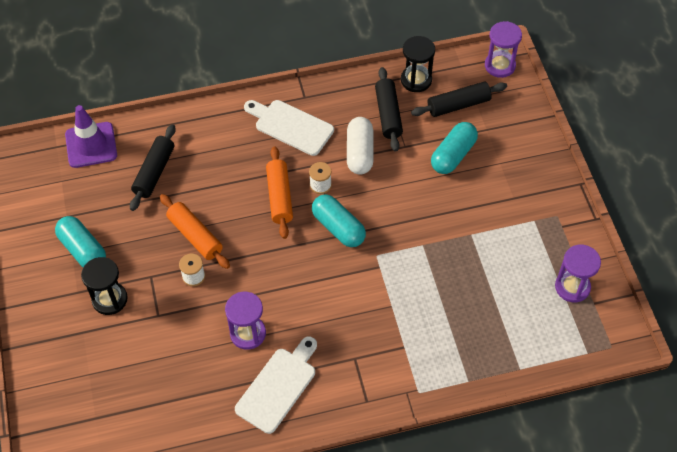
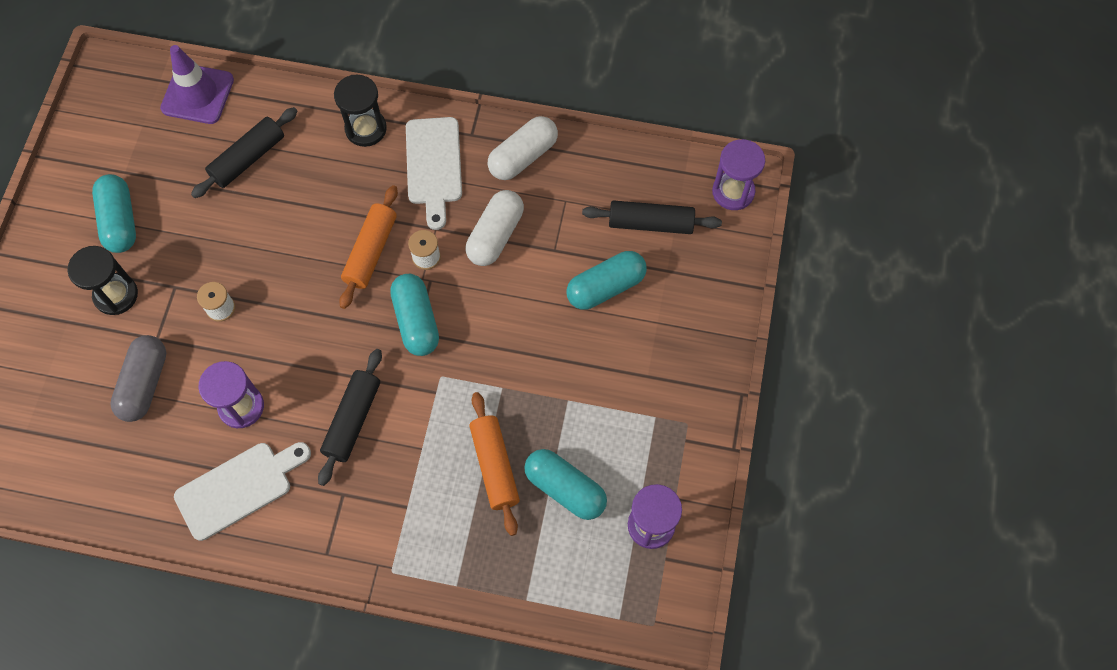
camera: 25 degrees right, 10 degrees up
(167, 348) = (144, 384): none -> grey capsule
(195, 236) = (249, 259): orange rolling pin -> orange rolling pin (494, 466)
(290, 126) = (434, 166): white cutting board -> white cutting board turned 150 degrees counterclockwise
(348, 97) = (523, 156): none -> white capsule
(388, 114) = (558, 199): black rolling pin -> black rolling pin (352, 420)
(416, 80) = (617, 168): black hourglass -> black hourglass (366, 129)
(503, 289) = (565, 488): none -> turquoise capsule

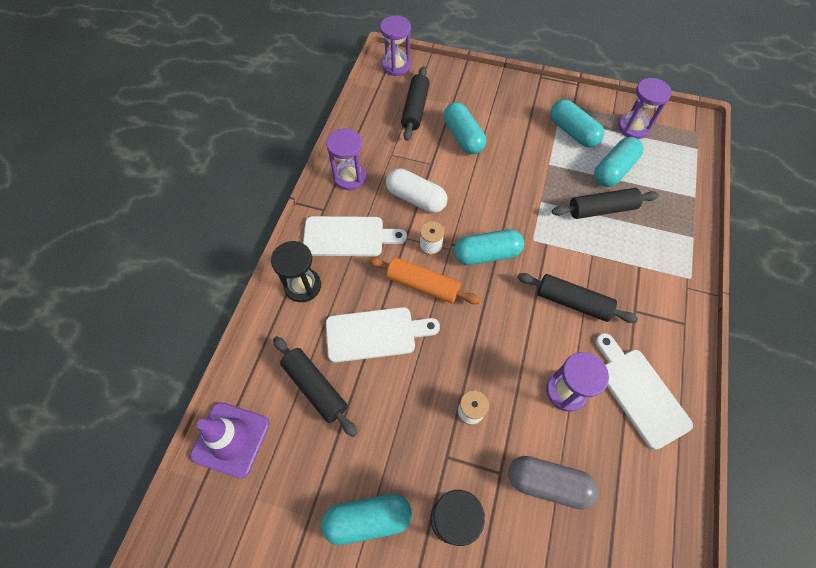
camera: 85 degrees left, 5 degrees down
(308, 208) = (375, 334): none -> white cutting board
(494, 466) = (601, 209): orange rolling pin -> black rolling pin
(523, 156) = (349, 177): white capsule -> purple hourglass
(631, 435) = (572, 132): none -> turquoise capsule

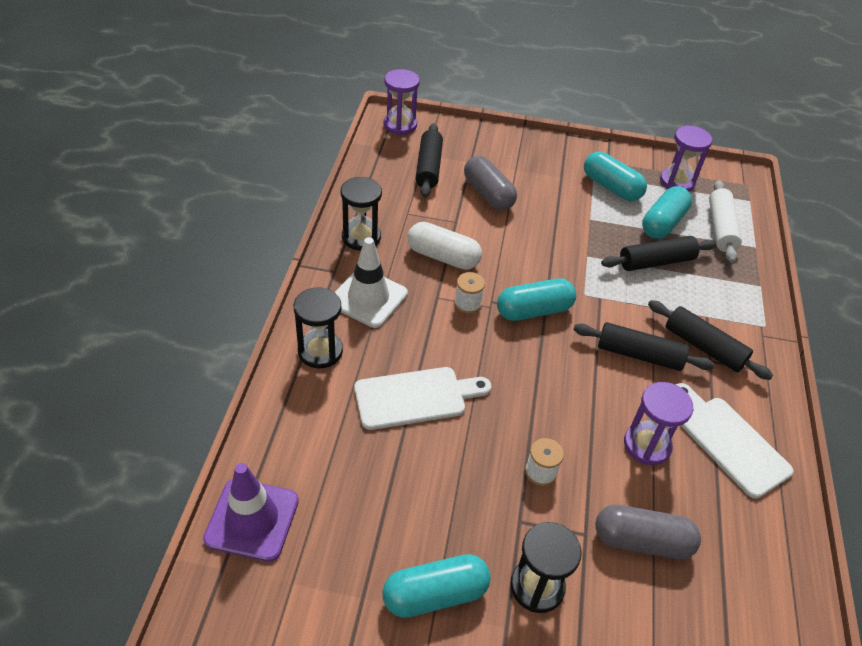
camera: 10 degrees left, 15 degrees down
(315, 388) = (350, 458): black rolling pin -> black rolling pin (704, 347)
(348, 236) = (368, 298): white cutting board -> white traffic cone
(349, 177) = (361, 237): purple hourglass -> black hourglass
(422, 285) = (464, 345): orange rolling pin -> none
(463, 137) = (488, 194): turquoise capsule -> grey capsule
(666, 176) = (721, 228): none -> white rolling pin

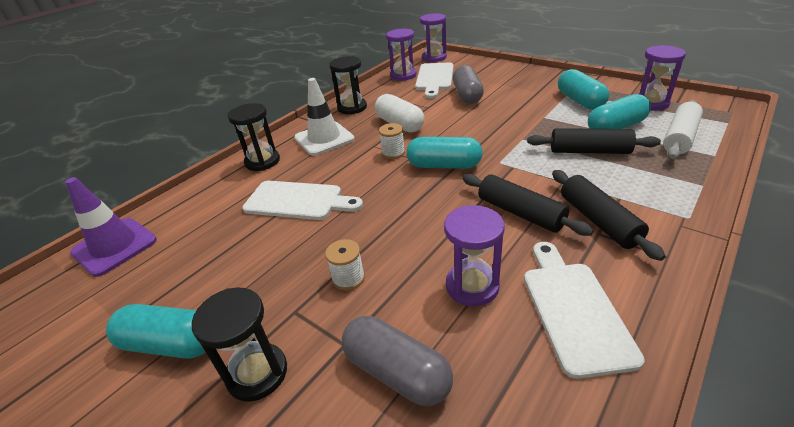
camera: 35 degrees right, 10 degrees down
(383, 166) = (403, 75): none -> purple hourglass
(429, 167) = (434, 78): black rolling pin -> white cutting board

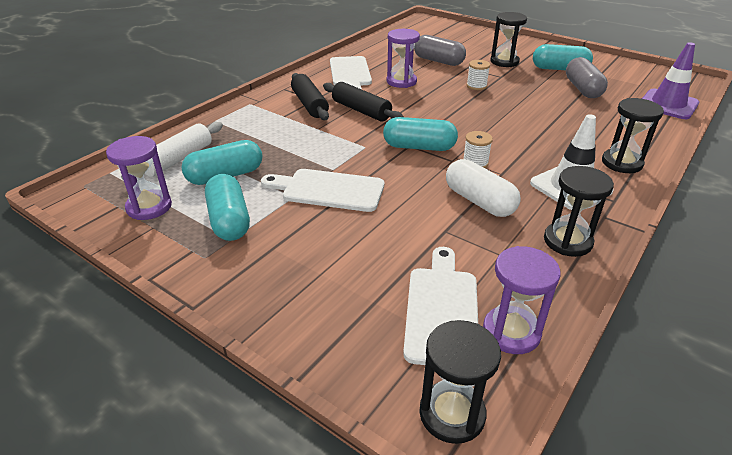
camera: 175 degrees right, 0 degrees up
(298, 201) = (545, 126): white cutting board -> white cutting board (328, 190)
(434, 58) = (452, 414): purple hourglass -> black hourglass
(467, 95) = (384, 251): grey capsule -> grey capsule (582, 89)
(589, 151) = (275, 151): black rolling pin -> none

